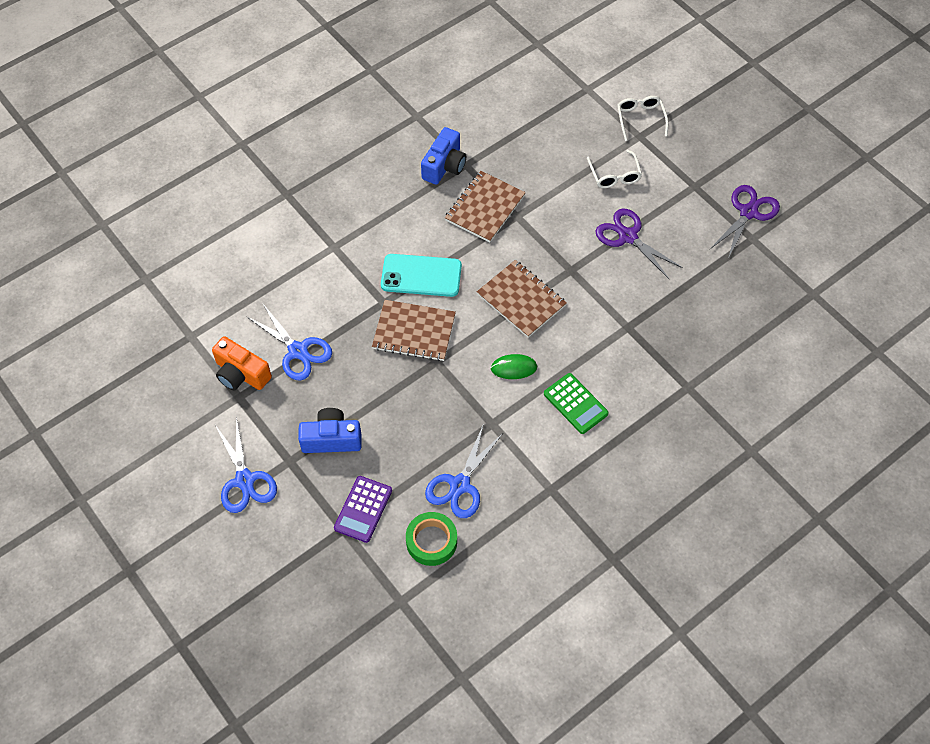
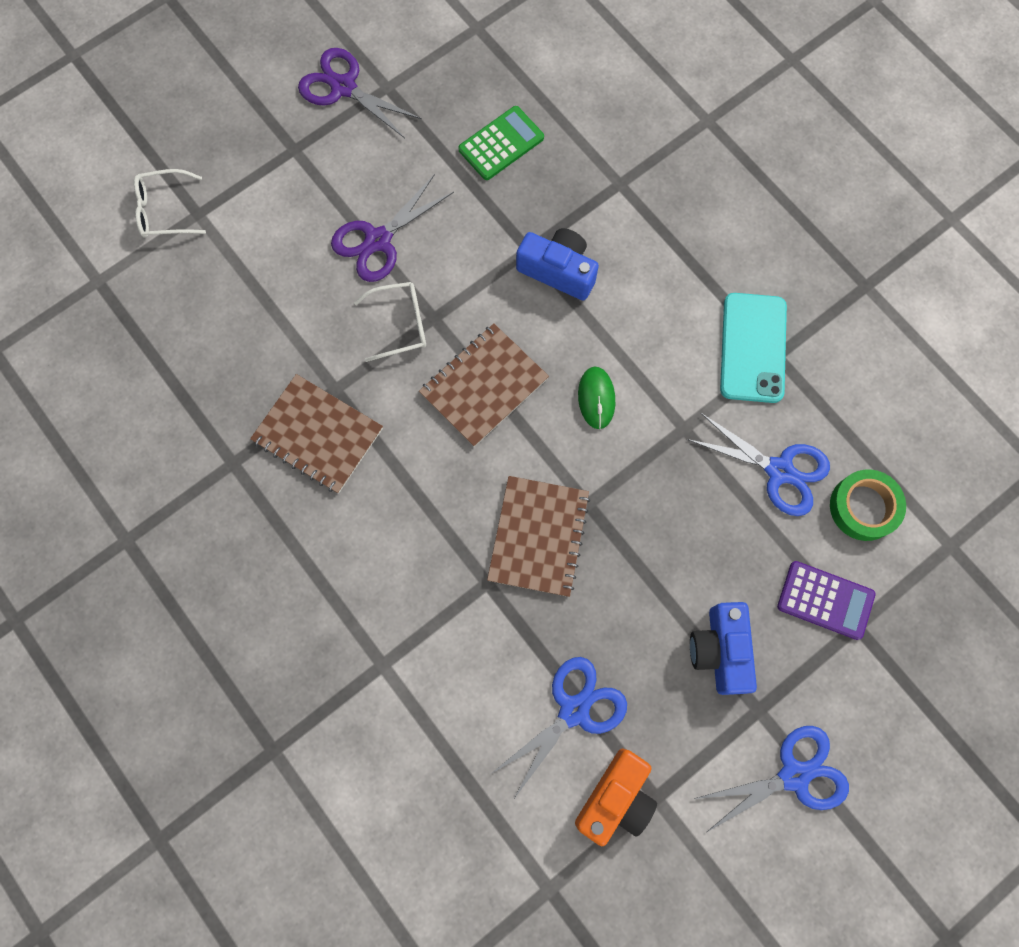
camera: 90 degrees left, 15 degrees up
(421, 275) = (439, 528): turquoise phone -> turquoise phone (752, 348)
(444, 166) = (232, 495): blue camera -> blue camera (558, 271)
(575, 404) = (649, 320): green calculator -> green calculator (501, 144)
(614, 175) = (268, 252): white glasses -> white glasses (400, 324)

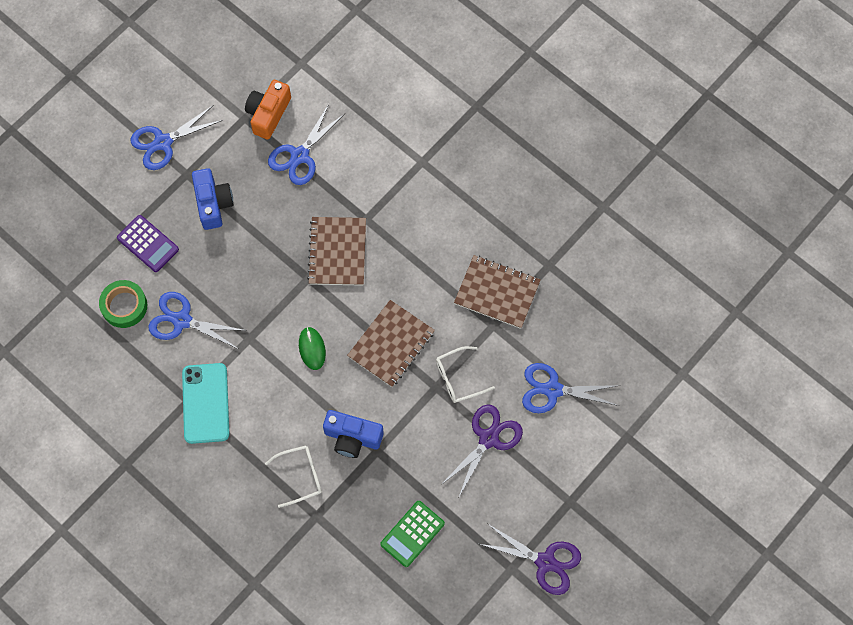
camera: 170 degrees right, 5 degrees down
(164, 211) = (652, 435): white glasses -> white glasses (301, 476)
(276, 288) = (553, 390): none -> blue scissors
(825, 600) = (148, 244): purple calculator -> purple calculator turned 150 degrees counterclockwise

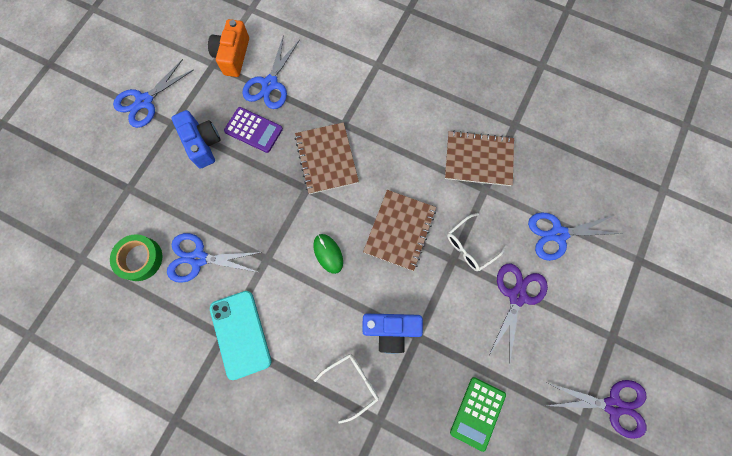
camera: 15 degrees left, 5 degrees up
(148, 244) = (150, 194): purple calculator -> purple calculator (253, 130)

